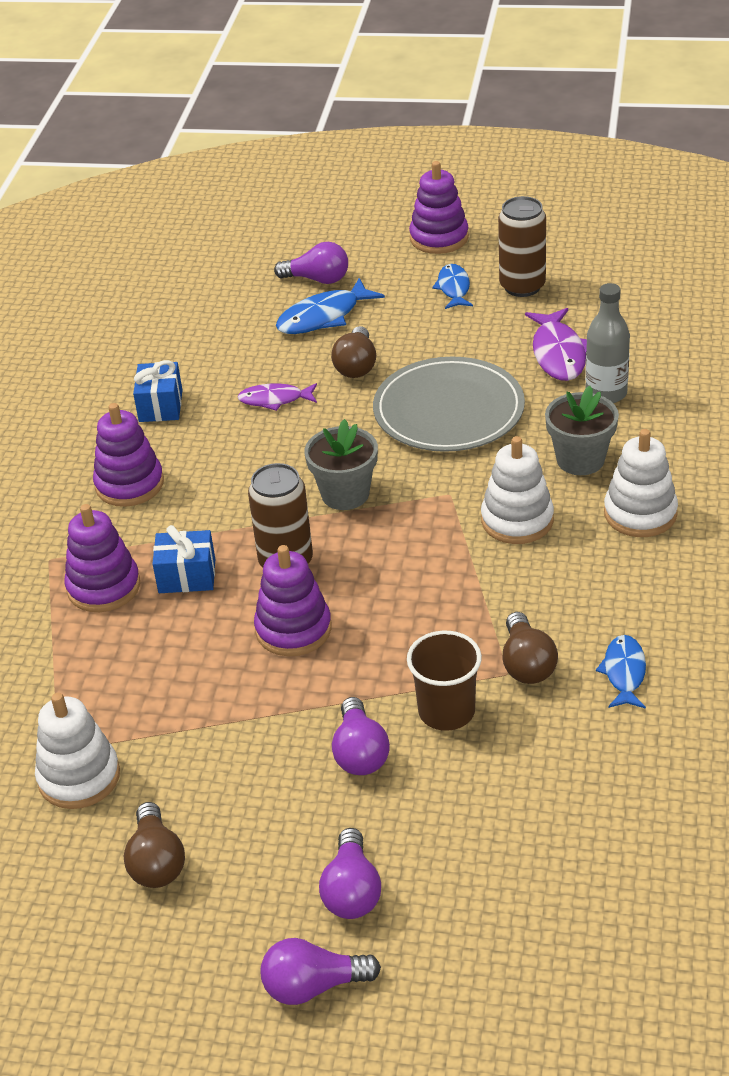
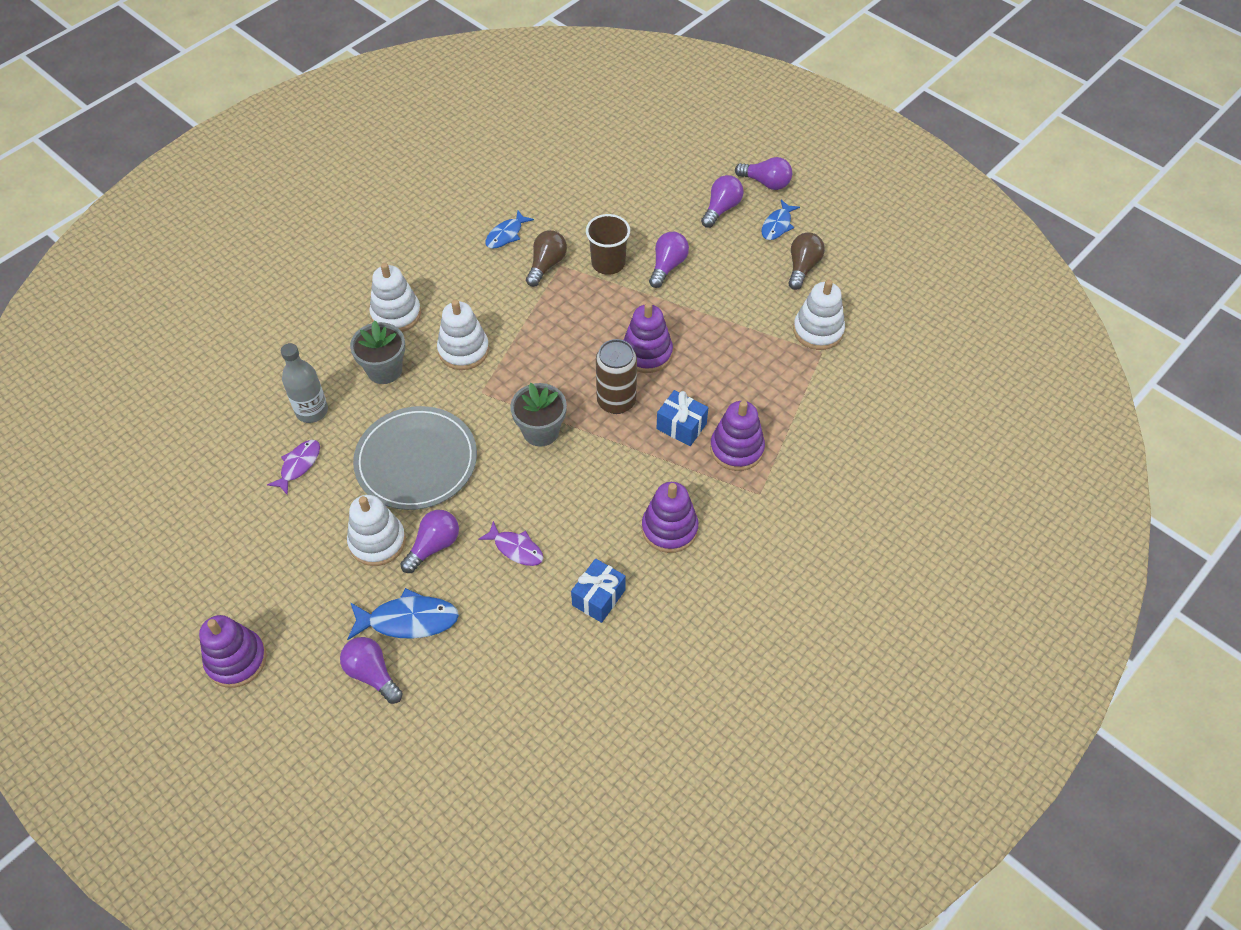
camera: 150 degrees left, 15 degrees up
(356, 366) = (434, 546): brown light bulb -> purple light bulb
(413, 344) = (377, 541): none -> white stacking toy
(453, 288) = (290, 585): blue fish -> blue fish (777, 225)
(522, 286) = (245, 552): brown can -> none
(558, 353) = (299, 465): purple fish -> purple fish, size x0.65

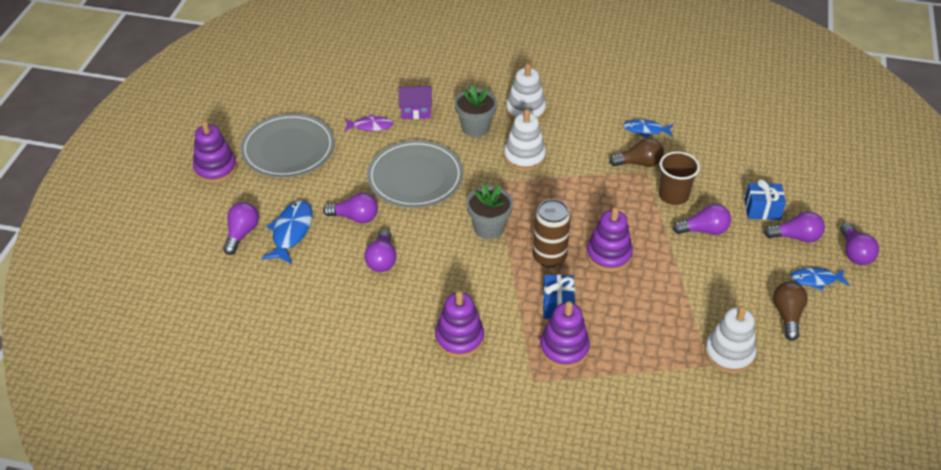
camera: 60 degrees right, 10 degrees down
(267, 566) = (288, 149): none -> grey plate
(312, 411) = (416, 111): grey bottle -> purple house
(377, 541) = (340, 189): white stacking toy -> none
(408, 620) = (291, 232): blue fish -> blue fish turned 135 degrees counterclockwise
(516, 548) = (382, 260): purple fish -> purple light bulb
(598, 597) = (372, 323): blue gift -> blue gift (762, 209)
(802, 267) = (787, 315): brown light bulb -> brown light bulb turned 75 degrees counterclockwise

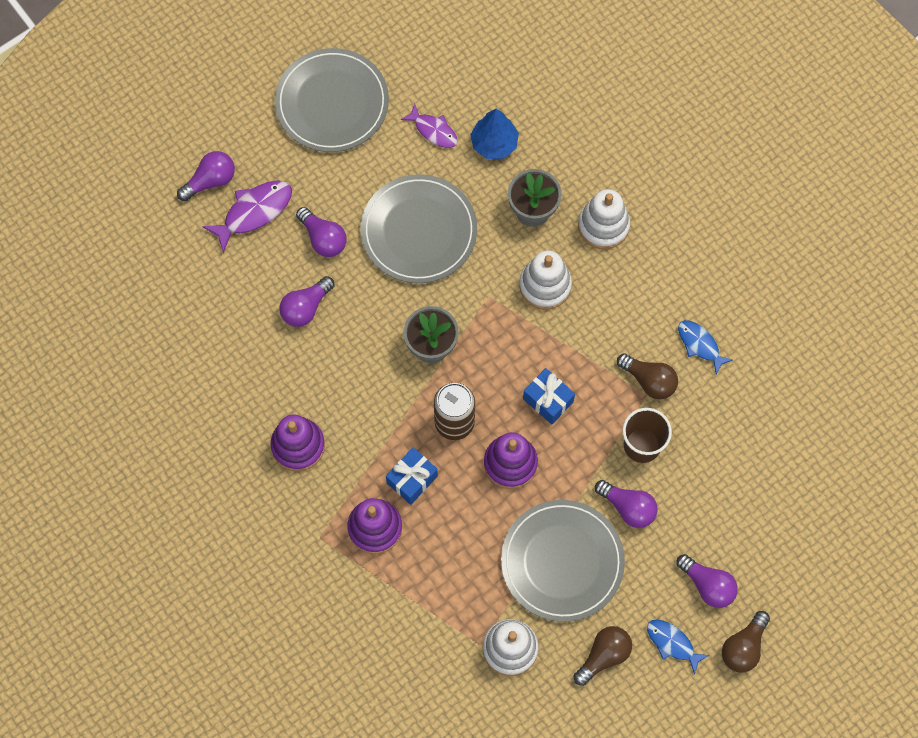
camera: 40 degrees right, 25 degrees up
(215, 168) = (247, 79): purple stacking toy -> none
(291, 232) = (254, 212): blue fish -> purple fish
(416, 111) = (494, 143): purple house -> blue tree
(701, 284) = (562, 561): none -> grey plate
(762, 209) = (710, 529): blue gift -> blue gift (548, 400)
(854, 253) = (743, 647): purple light bulb -> brown light bulb

